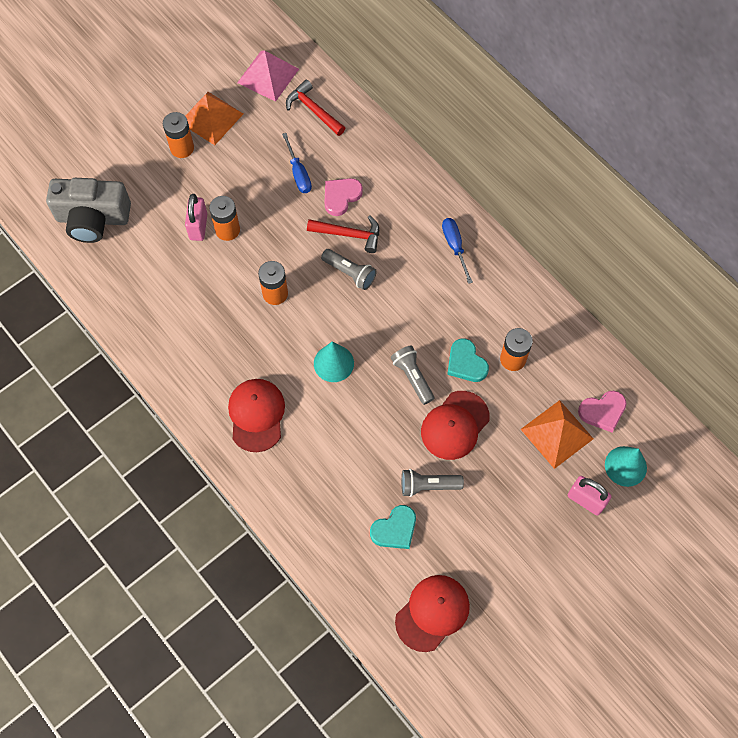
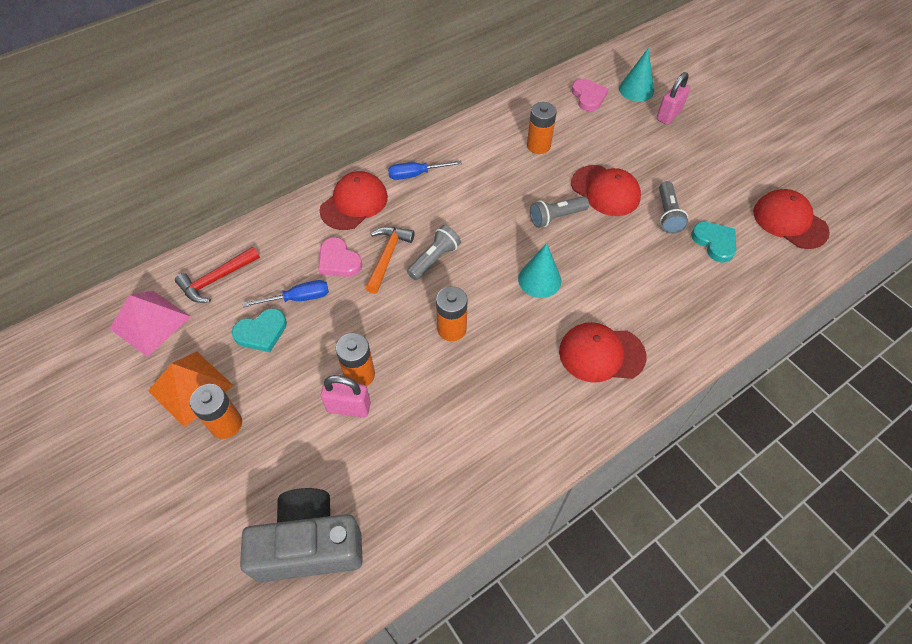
camera: 85 degrees left, 10 degrees down
(93, 219) = (309, 545): grey camera -> grey camera turned 105 degrees counterclockwise
(349, 235) = (387, 257): red hammer -> orange hammer
(410, 198) = (354, 203): none -> red cap
(466, 363) = (541, 177): turquoise heart -> turquoise heart (261, 332)
(557, 434) = (610, 125): orange pyramid -> none

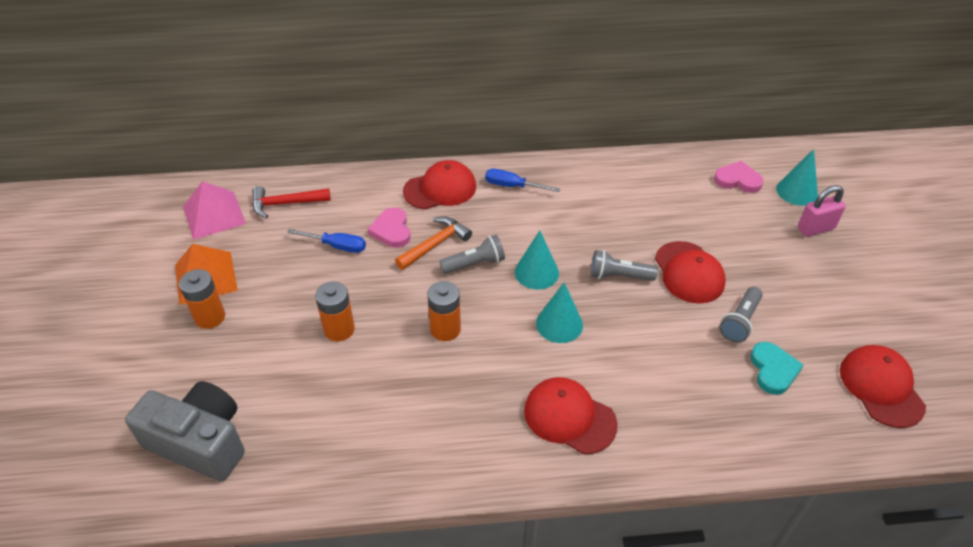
camera: 30 degrees right, 10 degrees down
(261, 332) = (288, 260): turquoise heart -> none
(349, 407) = (311, 351): pink padlock -> none
(490, 243) = (536, 272): none -> turquoise cone
(538, 146) = (650, 205): orange battery -> none
(588, 97) = (737, 180): pink heart -> pink heart turned 90 degrees counterclockwise

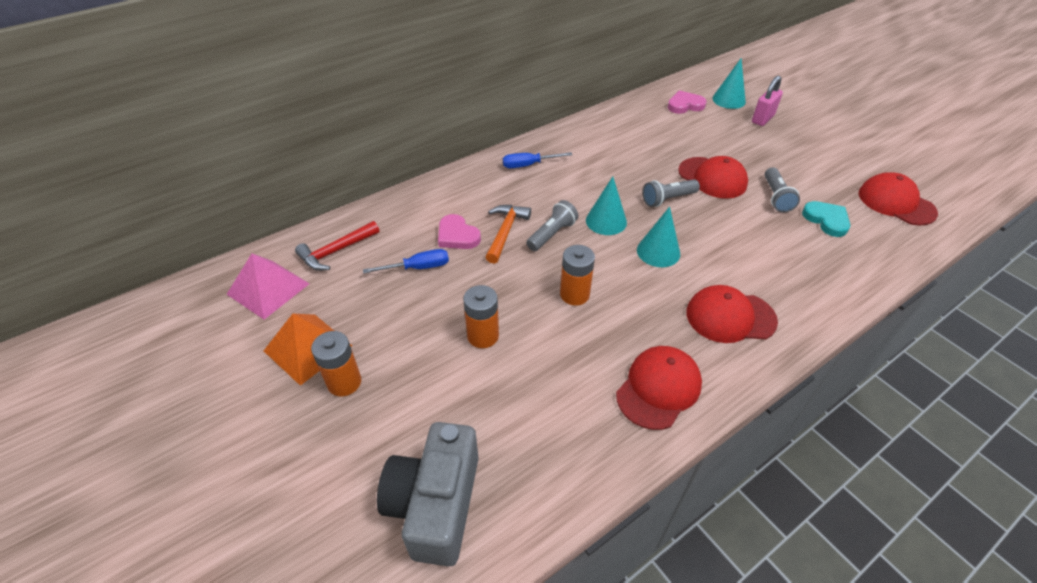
camera: 30 degrees left, 0 degrees up
(200, 442) = (435, 504): grey camera -> grey camera turned 75 degrees counterclockwise
(440, 189) = (470, 188): red cap -> red cap (658, 388)

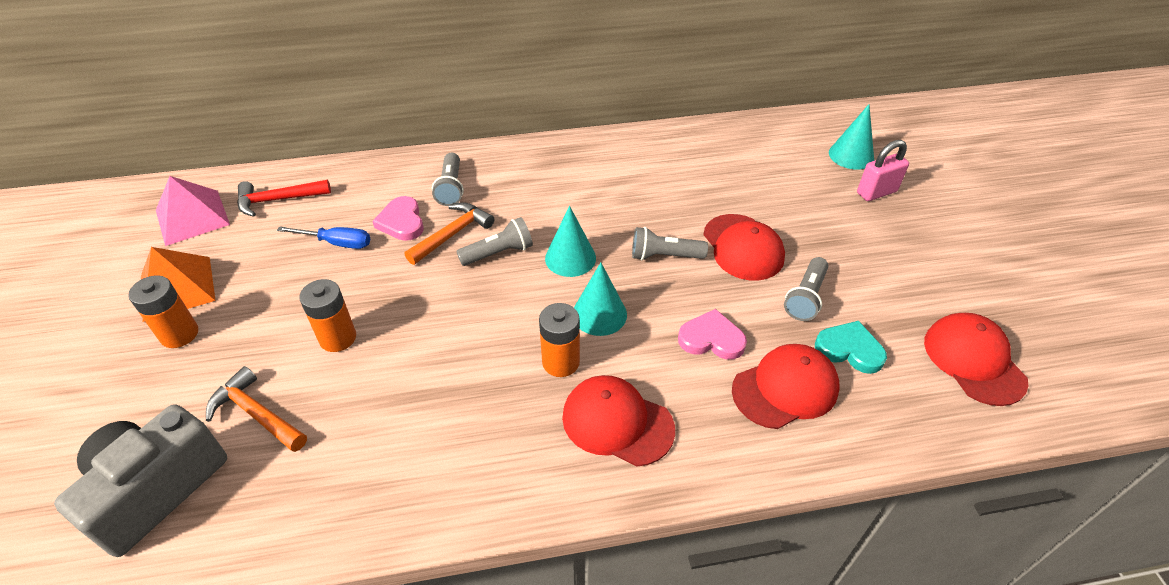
camera: 25 degrees right, 0 degrees up
(468, 414) = (257, 414): none -> orange hammer
(474, 199) = (451, 188): none -> grey flashlight
(528, 165) = (539, 167): blue screwdriver -> none
(574, 294) = (465, 329): orange battery -> orange battery (561, 362)
(658, 388) = (464, 470): red cap -> red cap (785, 388)
(685, 105) = (786, 147): pink heart -> pink heart (711, 339)
(826, 220) = (849, 349): turquoise heart -> turquoise heart turned 60 degrees counterclockwise

